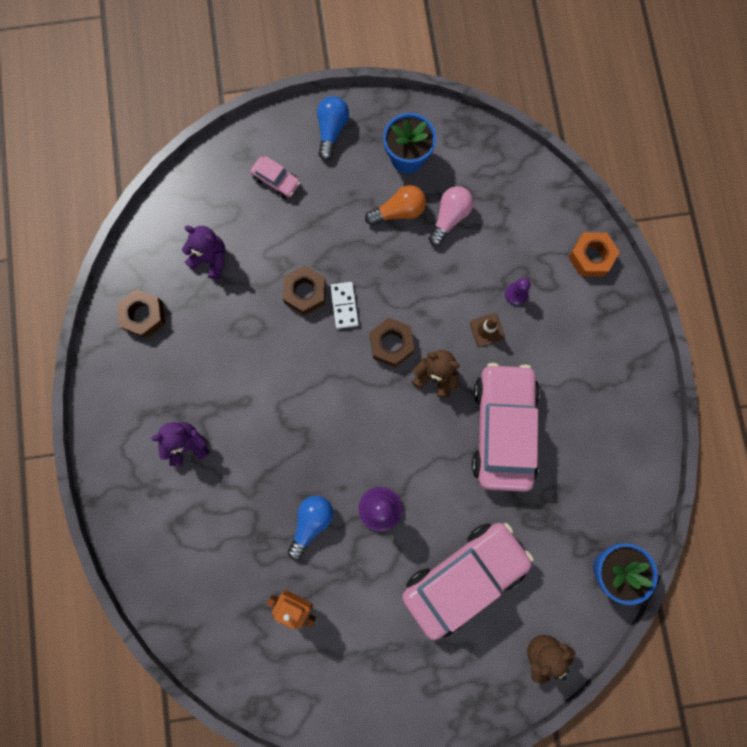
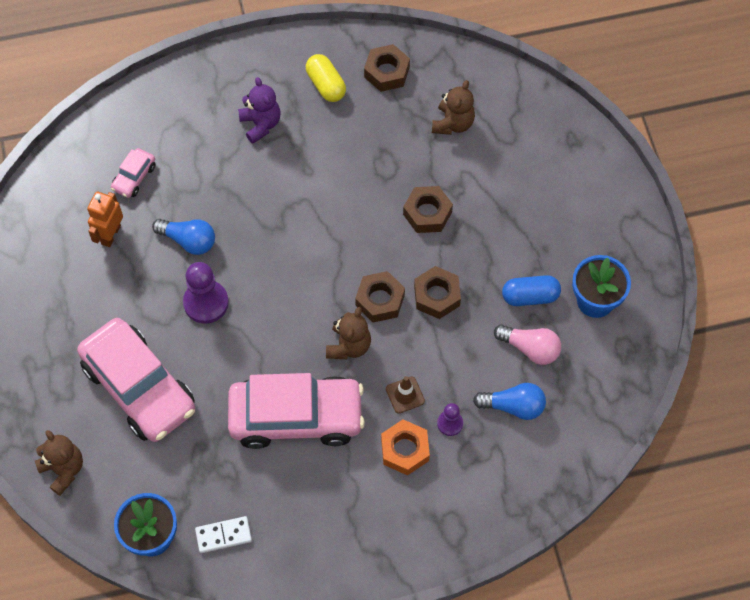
camera: 85 degrees right, 15 degrees down
(150, 376) = (326, 85): none -> yellow capsule
(210, 259) = (453, 123): purple teddy bear -> brown teddy bear
(276, 181) = (548, 174): pink car -> pink car (134, 177)
(331, 131) = (614, 222): blue light bulb -> blue light bulb (513, 406)
(344, 306) = (417, 251): white domino -> white domino (223, 535)
(391, 292) = (437, 296): none -> brown nut
(399, 212) = (530, 296): orange light bulb -> blue capsule
(591, 257) = (504, 503): orange nut -> orange nut (405, 450)

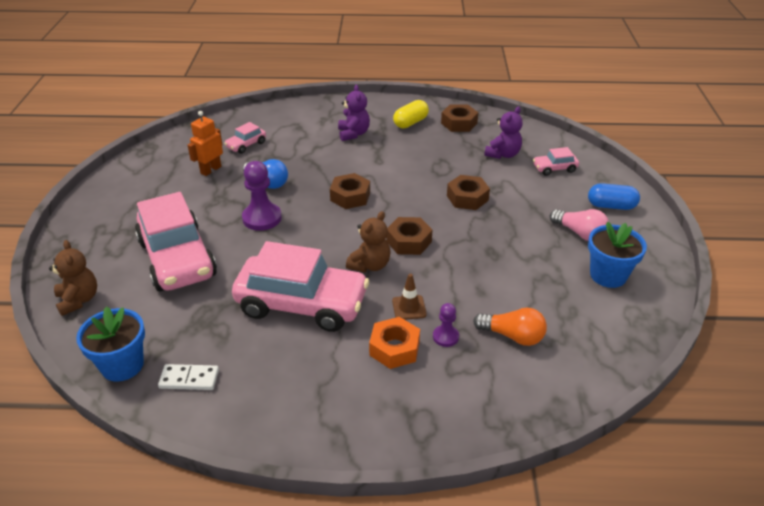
camera: 15 degrees right, 25 degrees down
(326, 85) = (410, 123): yellow capsule -> yellow capsule turned 60 degrees clockwise
(437, 296) = (460, 247): brown nut -> brown nut (350, 196)
(453, 123) = (503, 154): brown teddy bear -> purple teddy bear
(513, 406) = (512, 336): blue light bulb -> orange light bulb
(517, 137) = (554, 168): none -> pink car
(530, 296) = (546, 262): blue capsule -> blue capsule (611, 206)
(530, 348) = (538, 297): pink light bulb -> pink light bulb (580, 233)

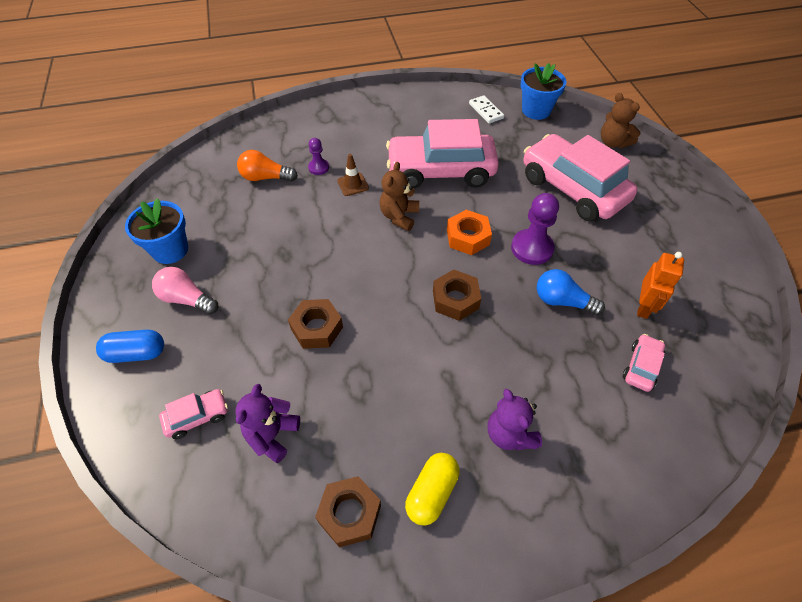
camera: 165 degrees right, 15 degrees up
(189, 379) = (486, 111): white domino -> white domino turned 75 degrees clockwise
(394, 348) = (355, 153): orange nut -> orange nut (468, 237)
(409, 241) = (370, 250): brown nut -> none

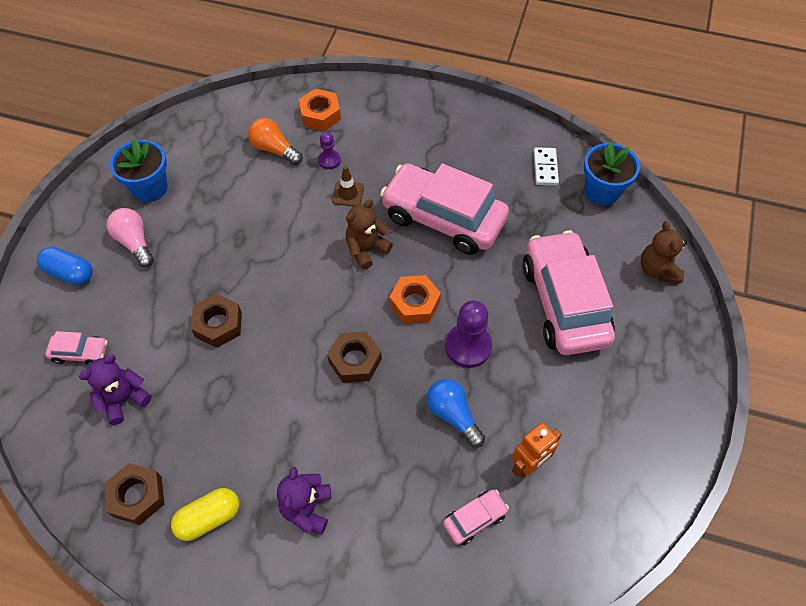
camera: 30 degrees right, 5 degrees up
(286, 140) = (320, 115): none -> orange nut

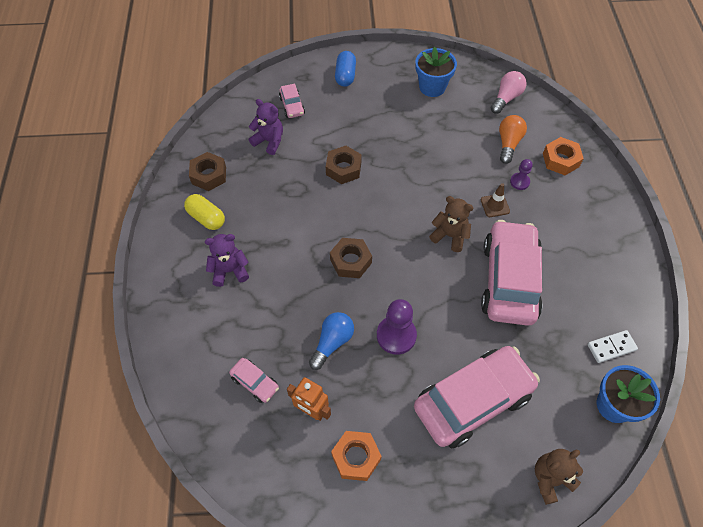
camera: 70 degrees right, 0 degrees up
(135, 242) = (384, 98): pink light bulb -> pink light bulb (506, 98)
(414, 303) = (417, 285): orange nut -> orange nut (356, 457)

